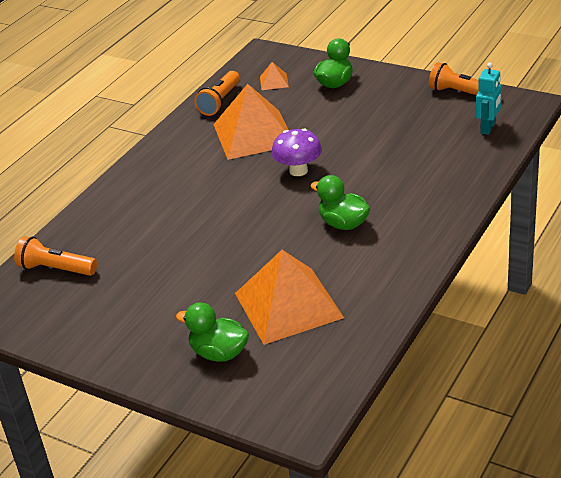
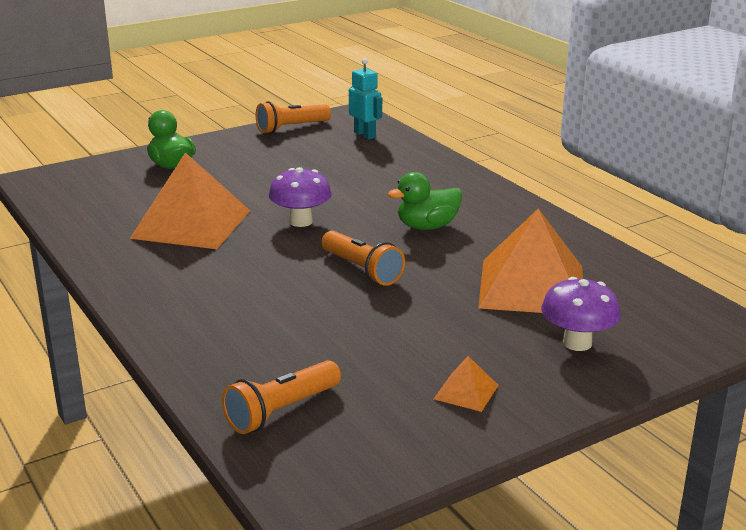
camera: 65 degrees left, 10 degrees down
(219, 353) = (577, 343): green duck -> purple mushroom
(220, 102) = (89, 223): orange flashlight -> orange flashlight (362, 270)
(274, 81) = (107, 189): orange pyramid -> orange pyramid (466, 392)

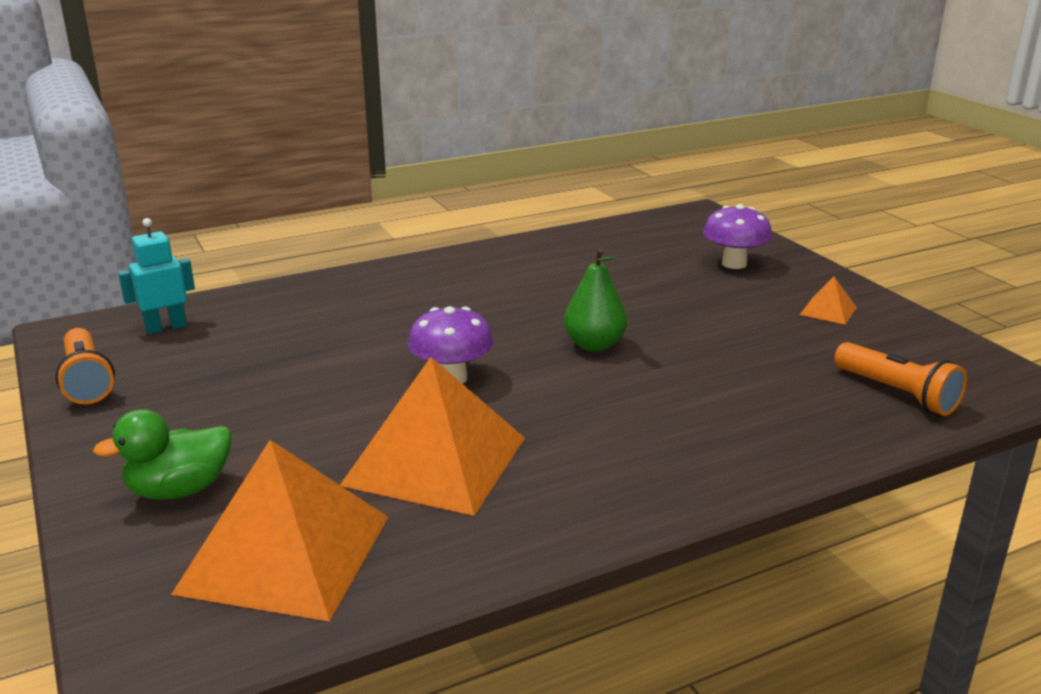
camera: 85 degrees left, 0 degrees up
(362, 270) = (594, 345): orange flashlight -> green pear
(427, 226) = (487, 306): green duck -> none
(531, 286) = (631, 270): orange pyramid -> orange pyramid (285, 554)

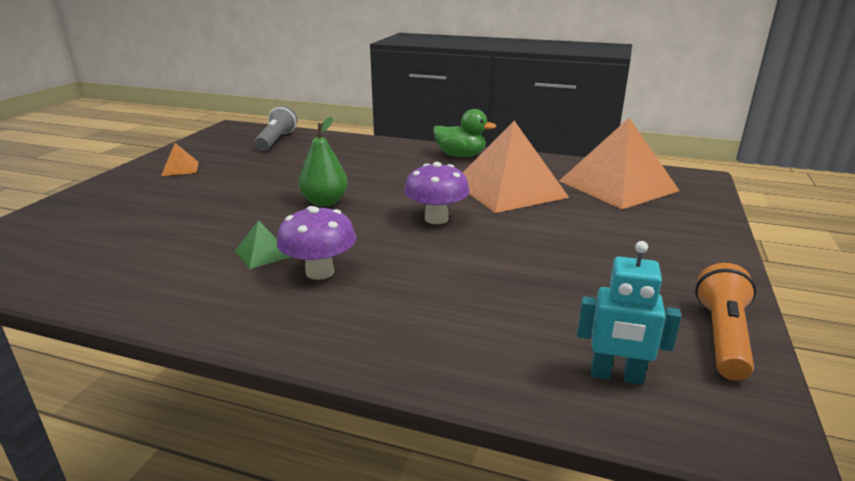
camera: 135 degrees left, 0 degrees up
(179, 490) = (660, 225): green duck -> green duck (460, 156)
(528, 291) = (263, 253): none -> green pyramid
(734, 264) = (109, 209): purple mushroom -> purple mushroom (320, 272)
(898, 394) = (276, 140): orange flashlight -> grey flashlight

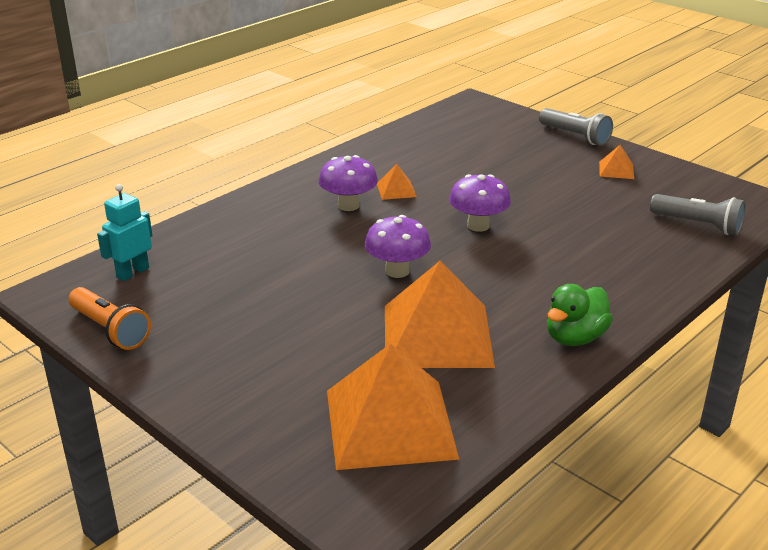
camera: 115 degrees right, 5 degrees up
(93, 190) = (575, 136): none -> grey flashlight
(263, 253) = (396, 190): green pyramid -> orange pyramid
(325, 202) = (478, 226): green pear -> purple mushroom

